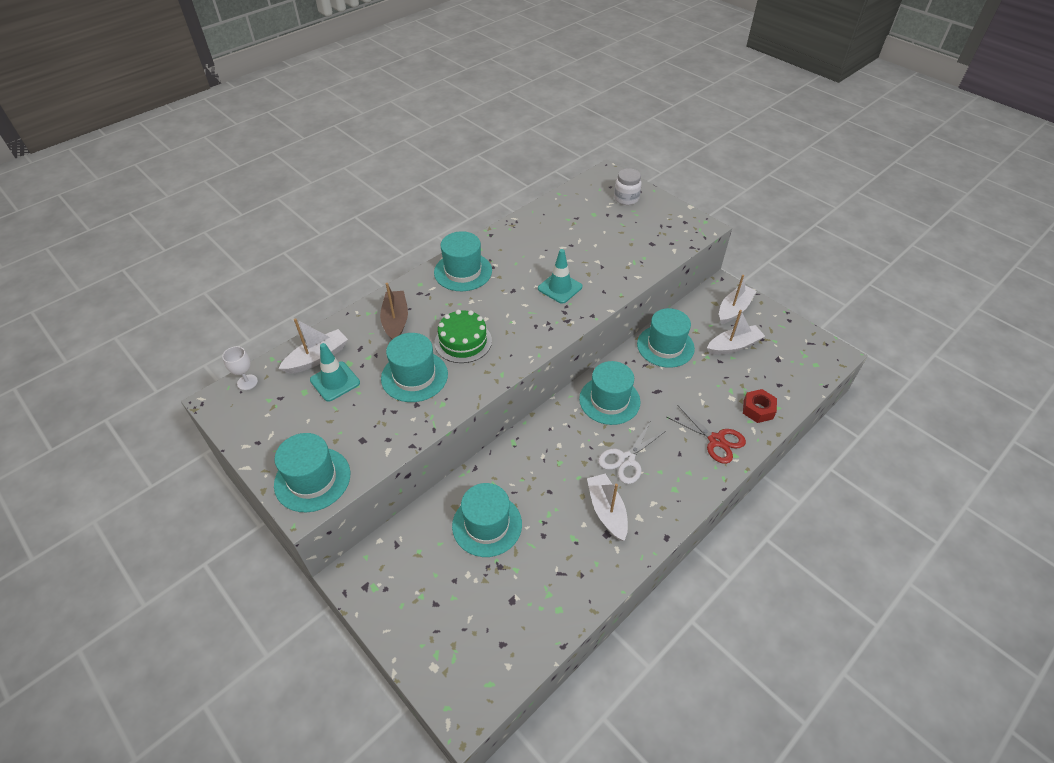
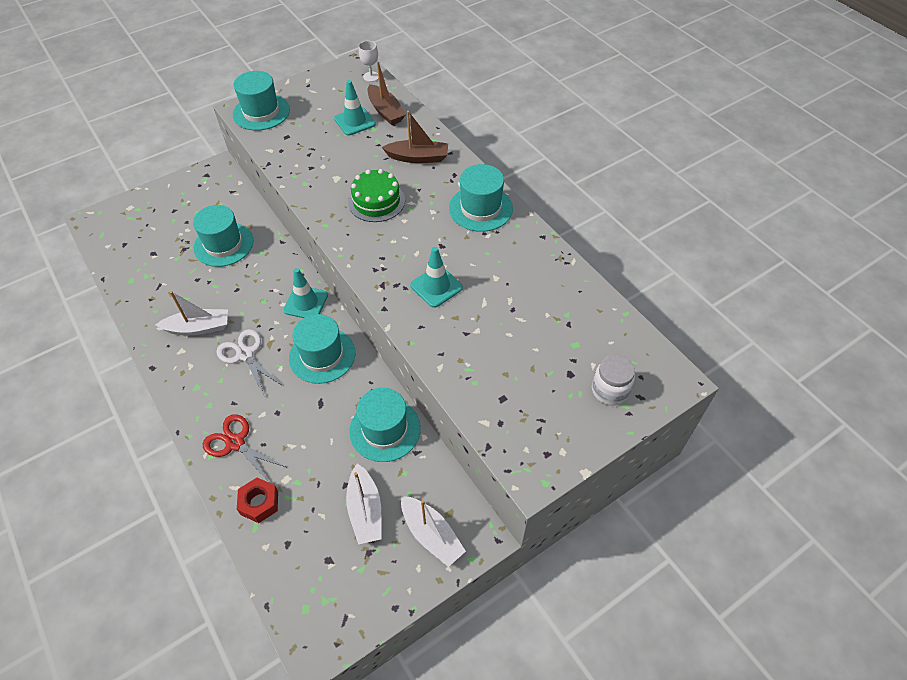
camera: 100 degrees right, 5 degrees up
(317, 358) = (386, 111): white boat -> brown boat
(414, 376) = (343, 167): turquoise hat -> none
(553, 426) = (306, 303): none -> turquoise traffic cone
(716, 440) = (235, 443): red scissors -> red scissors turned 75 degrees clockwise

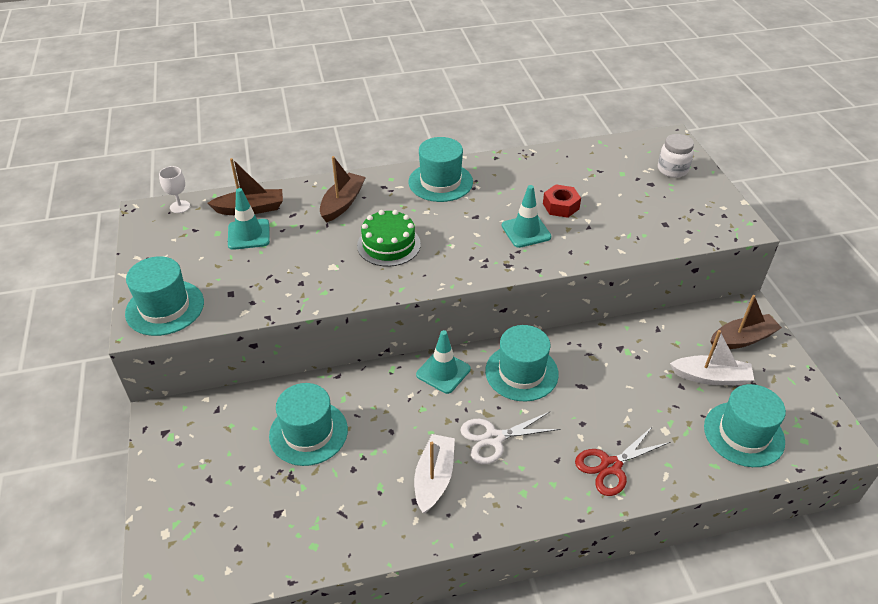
camera: 70 degrees left, 10 degrees down
(259, 503) = (688, 457): red nut -> red nut (561, 206)
(385, 429) = (627, 344): turquoise hat -> turquoise hat (743, 434)
(431, 535) = (742, 339): white boat -> brown boat

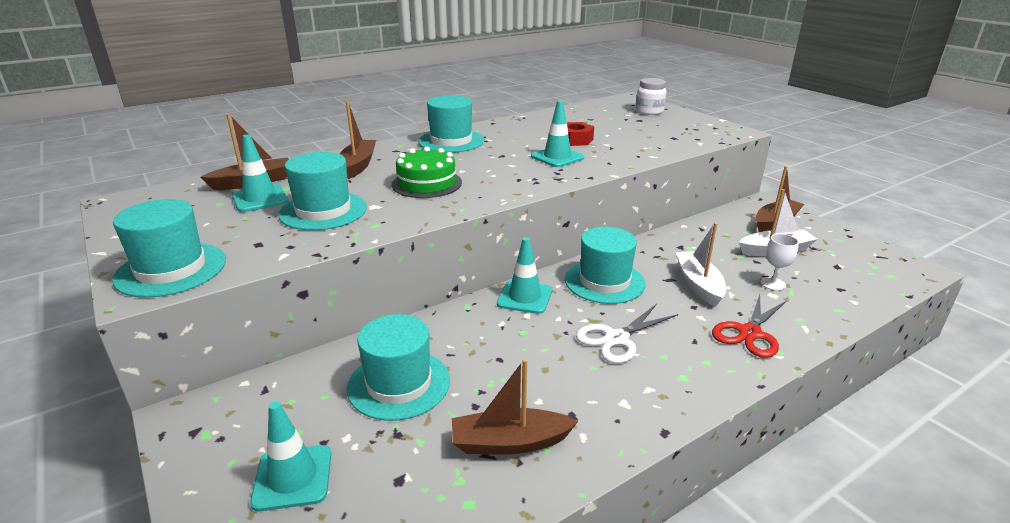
camera: 20 degrees left, 15 degrees down
(180, 207) = (163, 192): white goblet -> white goblet (773, 284)
(213, 489) = (292, 477): none -> turquoise traffic cone
(362, 508) = (509, 442): none -> brown boat
(434, 478) = (577, 389): white boat -> white boat (698, 284)
(743, 434) = (840, 282): turquoise hat -> turquoise hat (323, 211)

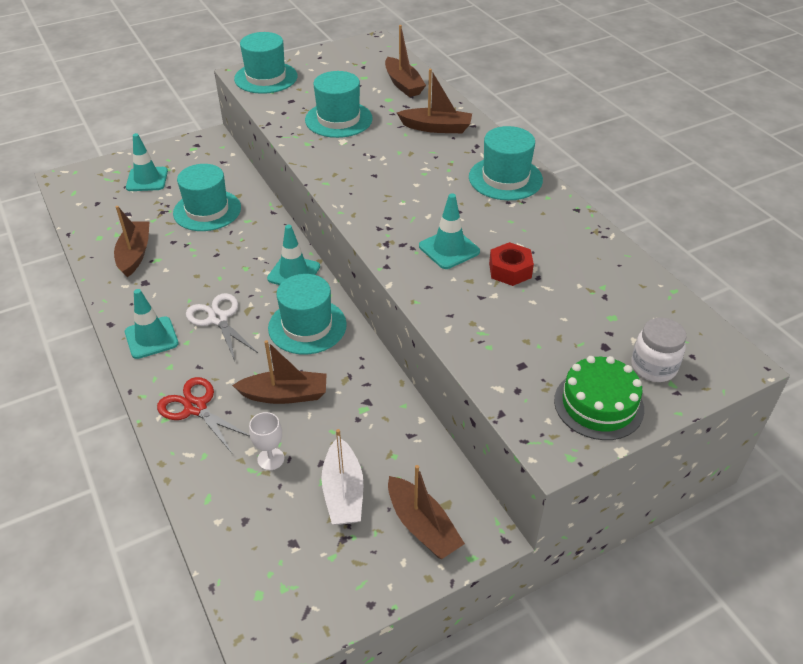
camera: 95 degrees right, 15 degrees up
(260, 199) = (368, 91): turquoise traffic cone -> turquoise traffic cone (151, 338)
(427, 183) = (386, 165): green cake -> green cake (598, 404)
(698, 284) = (285, 395): white boat -> brown boat

